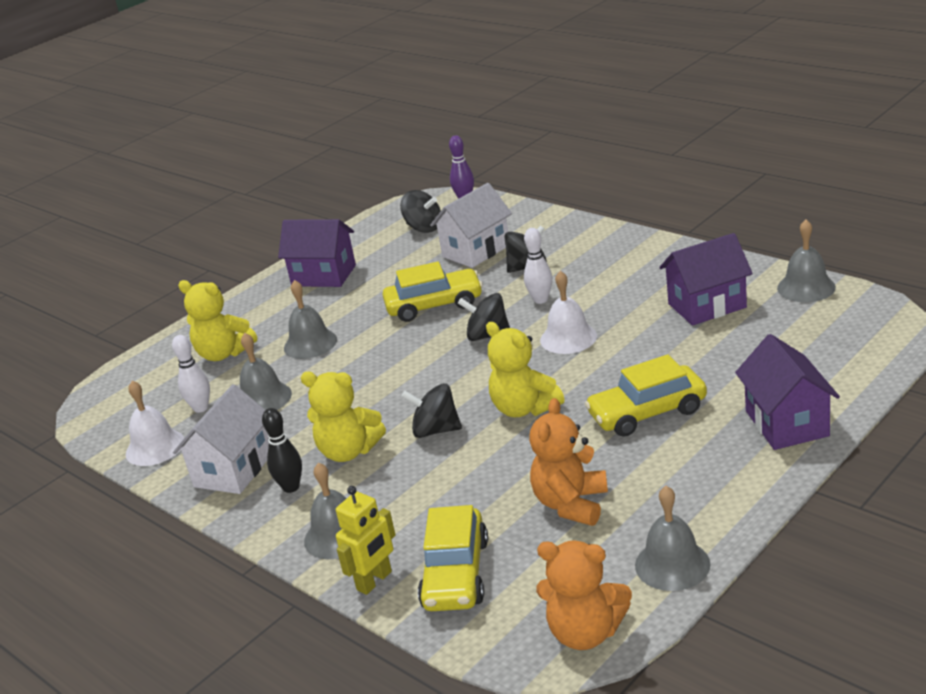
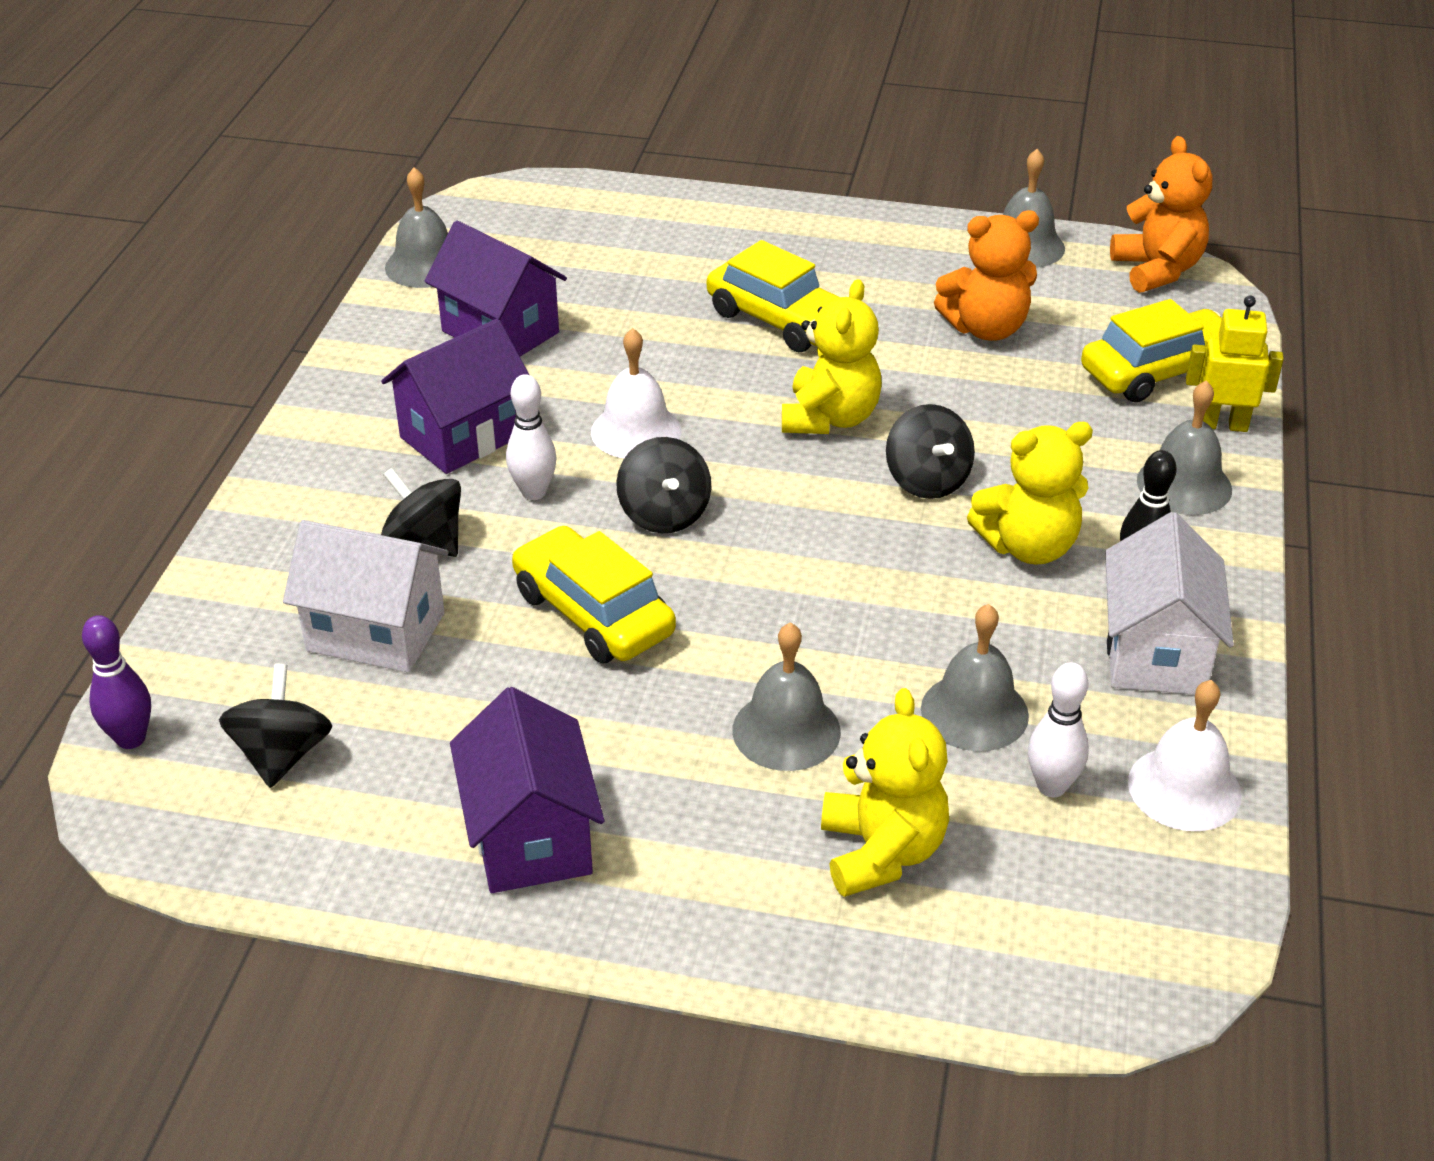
camera: 125 degrees left, 10 degrees up
(234, 470) = (1155, 652): white house -> white house turned 75 degrees counterclockwise
(348, 451) = (1028, 546): yellow teddy bear -> yellow teddy bear turned 90 degrees clockwise
(786, 423) = (745, 227): purple house -> purple house (463, 436)

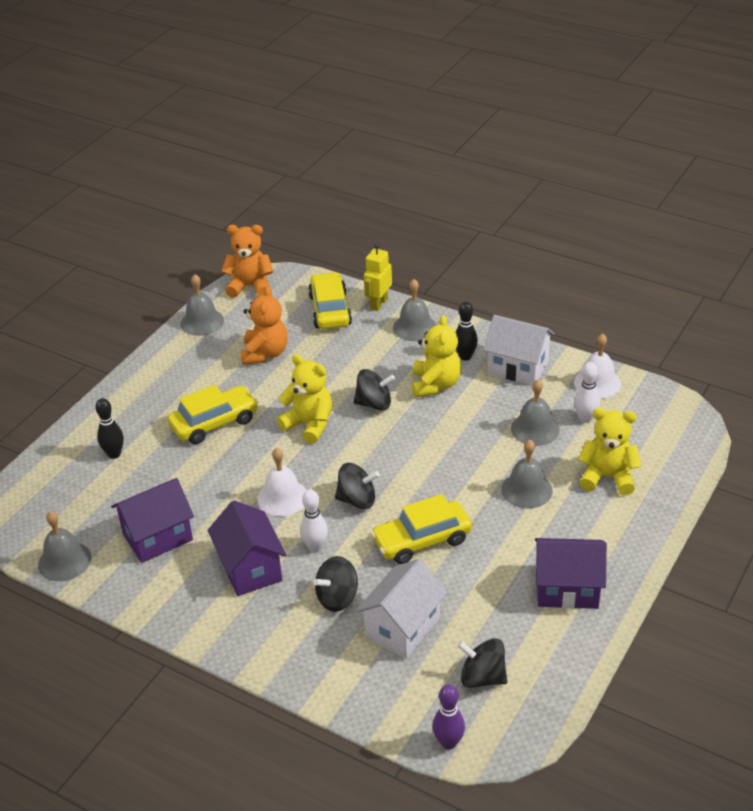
camera: 70 degrees left, 0 degrees up
(661, 247) = (114, 454): none -> black bowling pin

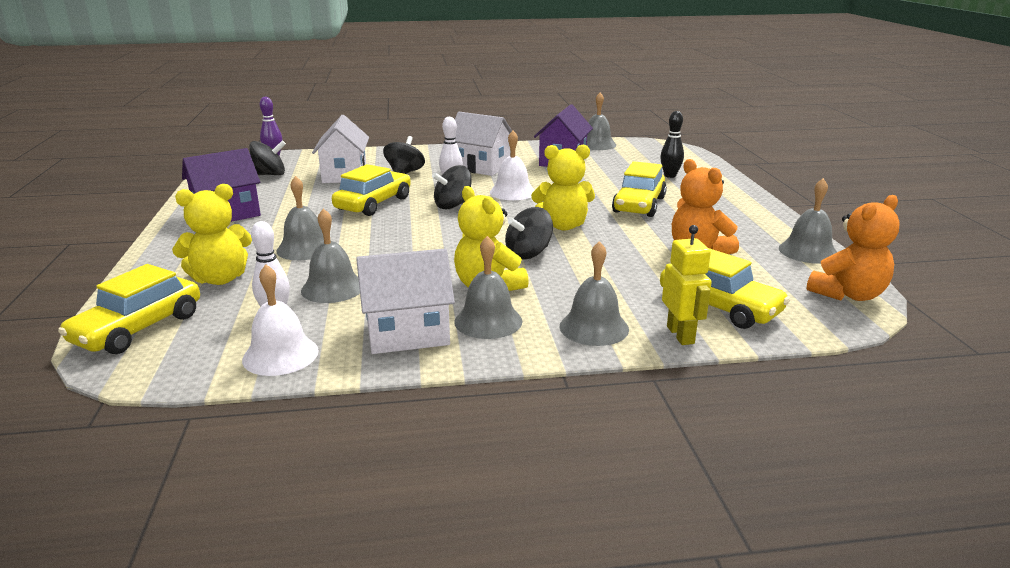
camera: 140 degrees right, 15 degrees down
(250, 568) = (481, 167): purple house -> white house
(465, 356) = (488, 321): black bowling pin -> grey bell
(675, 444) = (138, 328): none -> yellow car

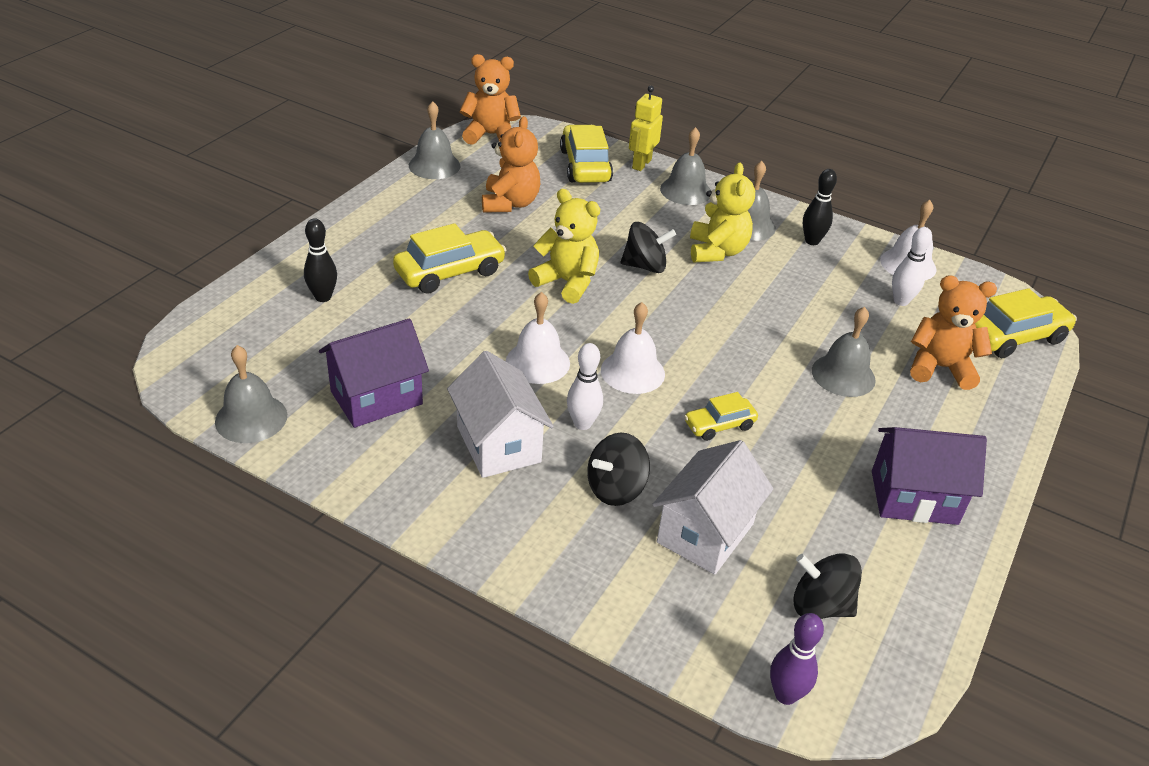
camera: 145 degrees left, 15 degrees up
(220, 279) = (940, 368): yellow teddy bear -> orange teddy bear
(332, 288) = (842, 308): grey bell -> none
(373, 204) = (719, 425): yellow car -> yellow car, size x0.58
(407, 334) = (812, 241): white house -> black bowling pin
(453, 205) = (632, 372): black spinning top -> white bell

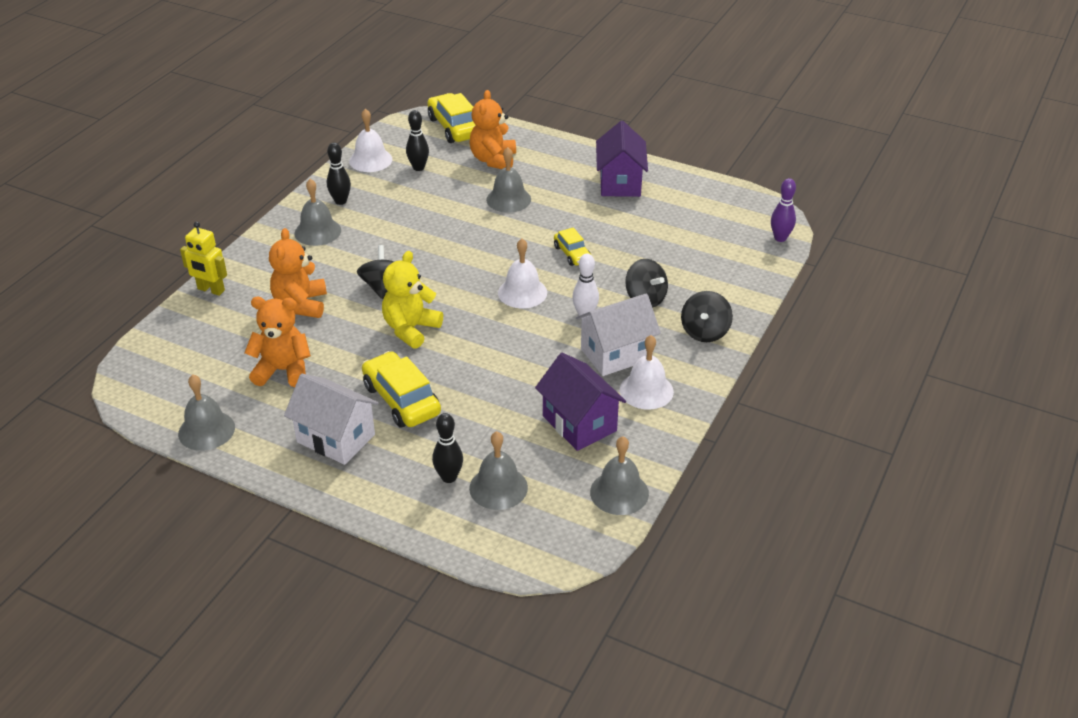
camera: 90 degrees left, 0 degrees up
(490, 135) = (143, 394): orange teddy bear -> orange teddy bear (301, 304)
(537, 362) = (519, 340): white bell -> white bell (646, 390)
(585, 166) = (212, 325): yellow car -> none
(685, 190) = (260, 264): grey bell -> grey bell (498, 487)
(705, 533) = (673, 262): white house -> white house (336, 438)
(717, 251) = (358, 249): yellow teddy bear -> none
(820, 605) = (715, 223): black spinning top -> black spinning top (705, 332)
(901, 301) = (418, 168): white bowling pin -> black bowling pin

